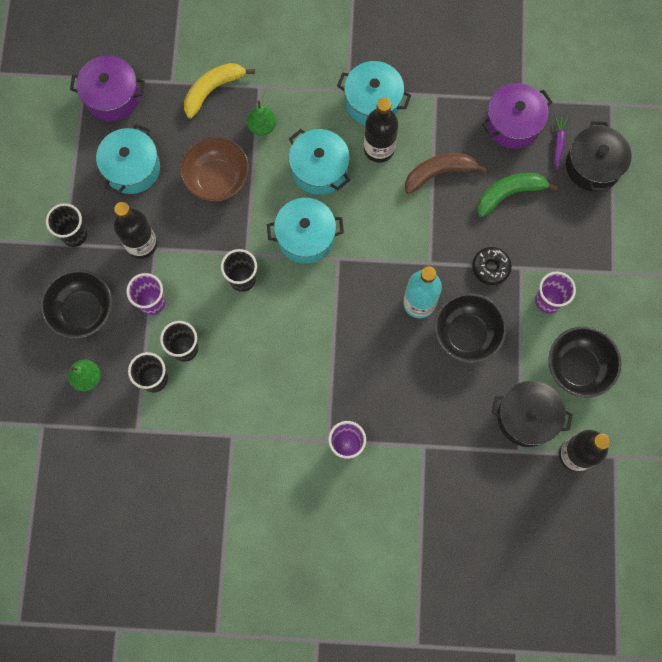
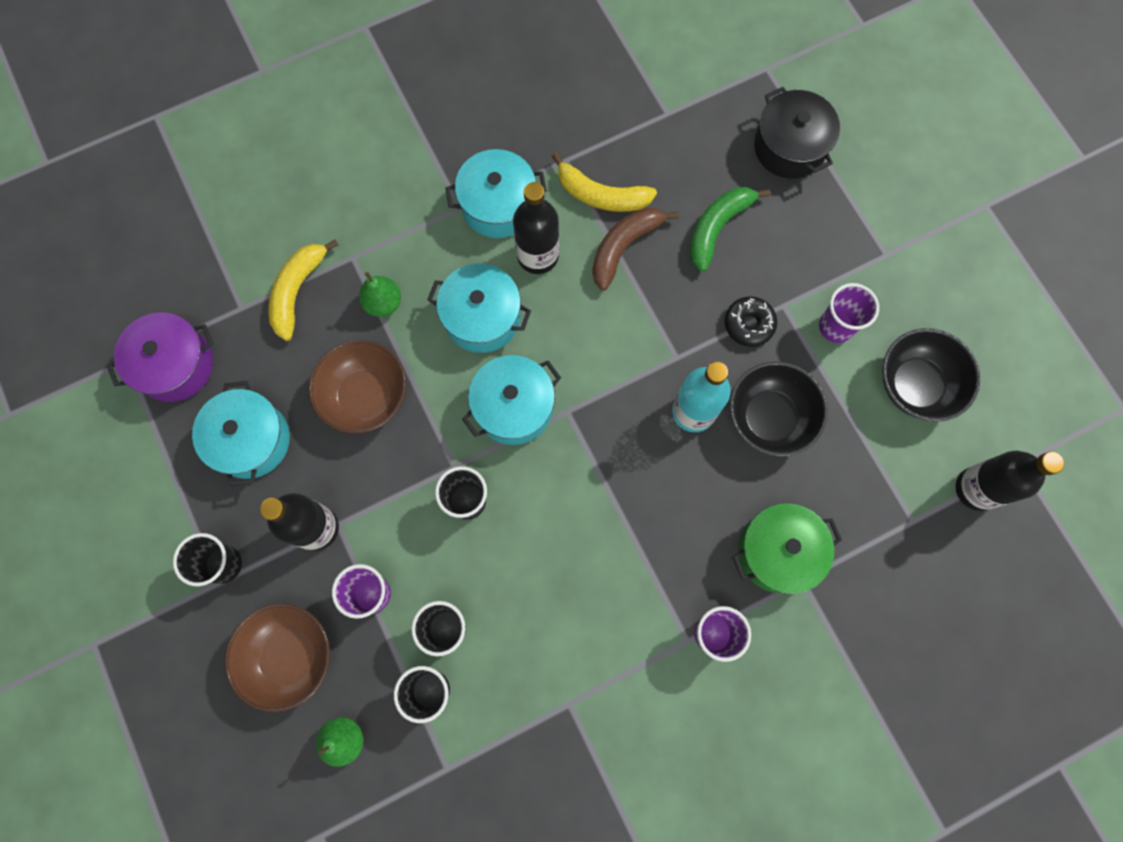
camera: 30 degrees left, 0 degrees up
(83, 311) = (290, 656): black bowl -> brown bowl
(419, 420) = (778, 552): none -> green pot
(444, 131) = (601, 195): none -> yellow banana
(513, 124) = (672, 147): purple pot -> none
(527, 417) = (896, 476): black pot -> none
(558, 143) = (736, 141): purple carrot -> none

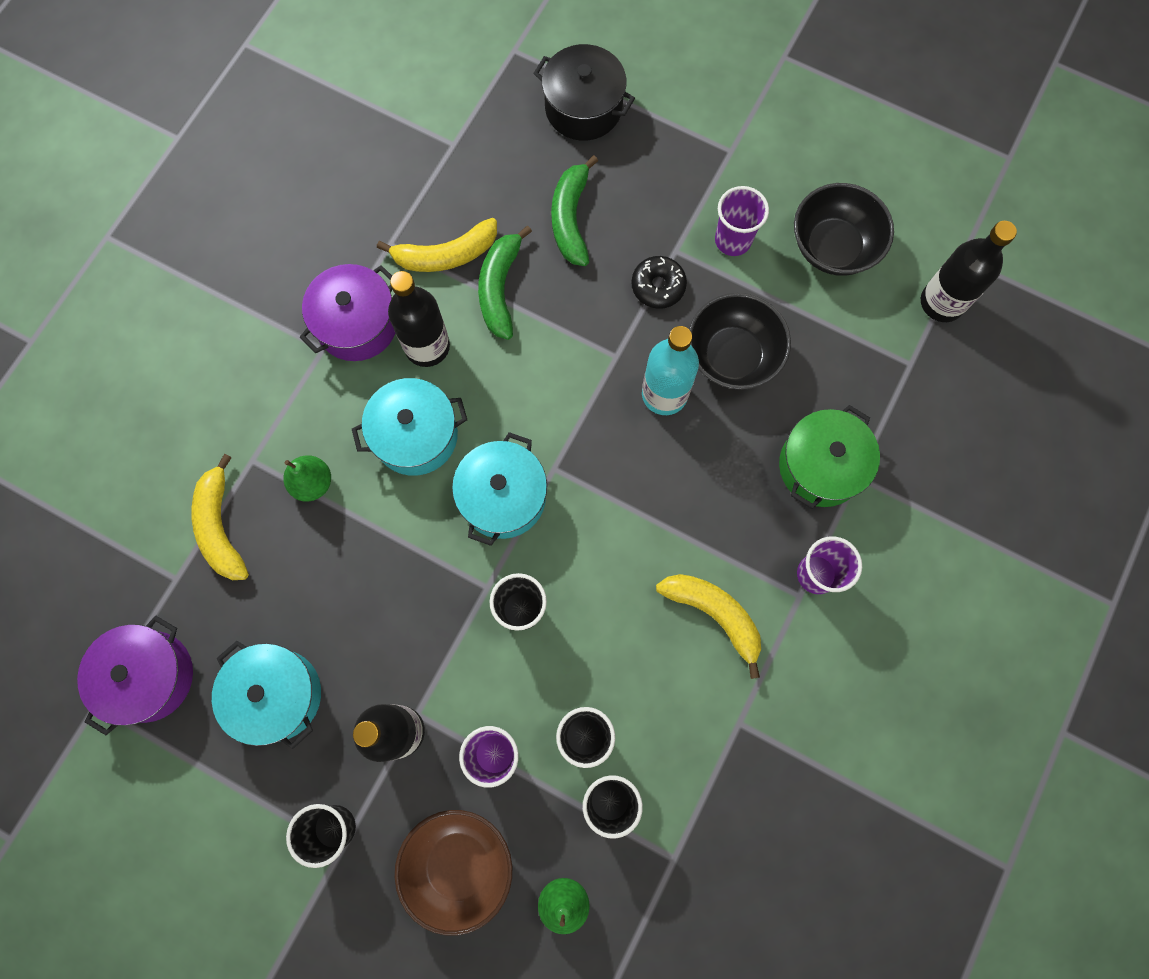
camera: 35 degrees left, 0 degrees up
(365, 396) = (358, 579): brown bowl -> none
(498, 205) = (357, 324): turquoise pot -> purple pot
(610, 608) = (714, 614): none -> yellow banana
(624, 247) = (500, 288): brown banana -> green banana

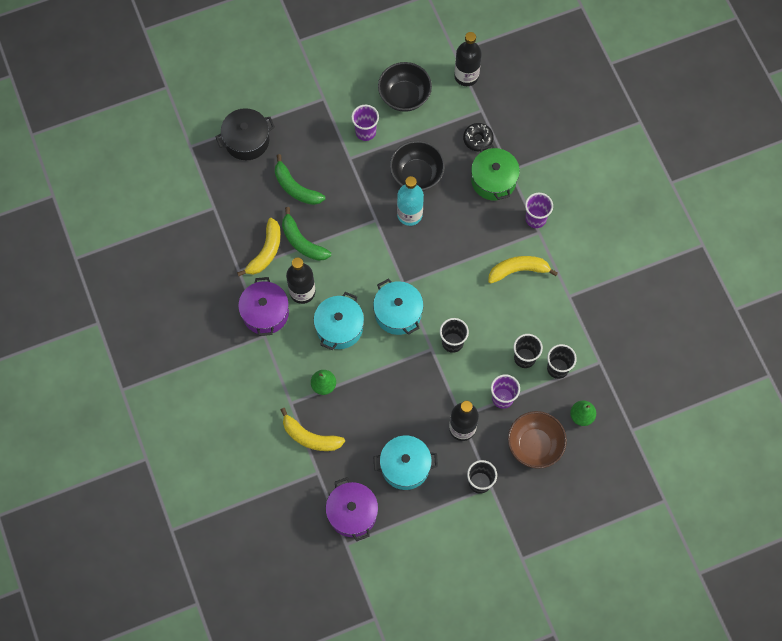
camera: 50 degrees left, 5 degrees down
(658, 286) = (359, 178): black donut -> black donut (478, 139)

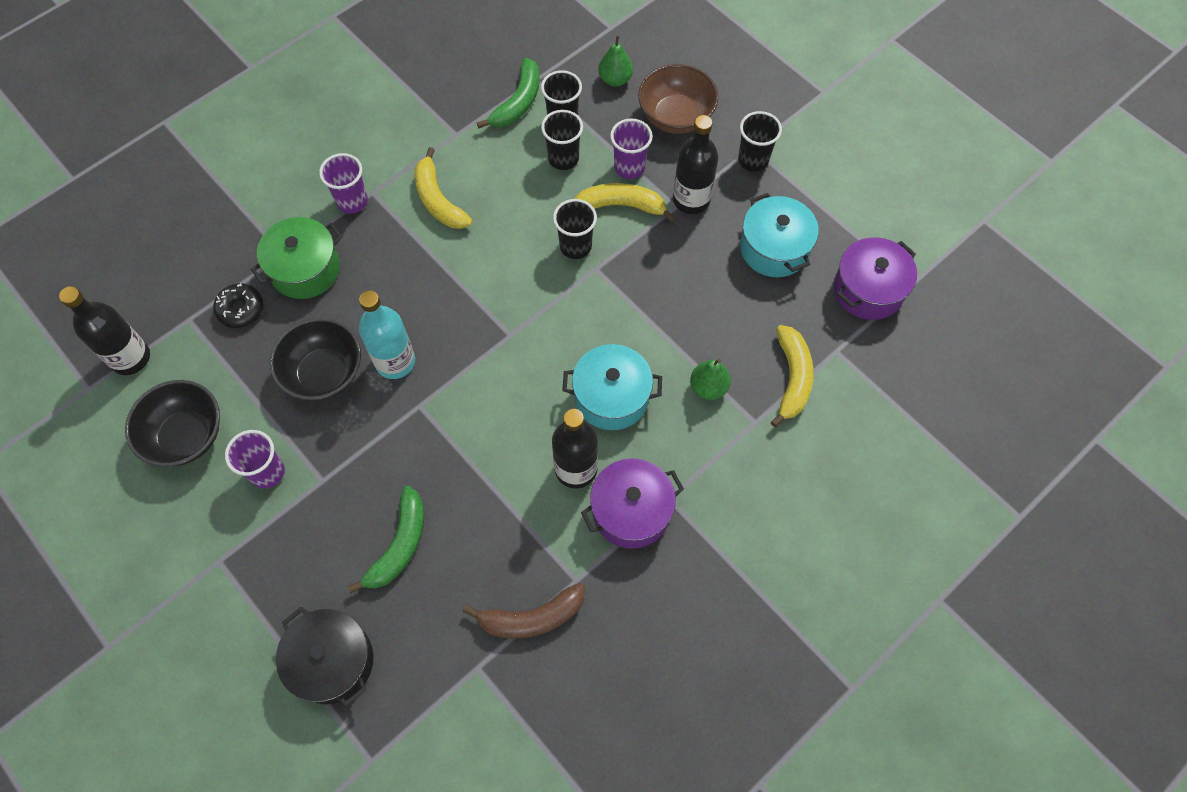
camera: 110 degrees left, 5 degrees down
(228, 242) = (531, 617): none -> brown banana
(265, 252) = (528, 550): yellow banana -> yellow banana (621, 206)
(302, 242) = (492, 500): green banana -> green banana (518, 102)
(398, 313) = (558, 327): turquoise pot -> none

